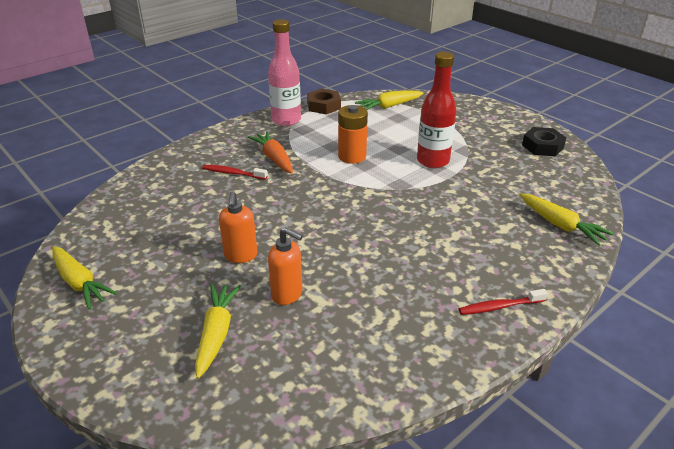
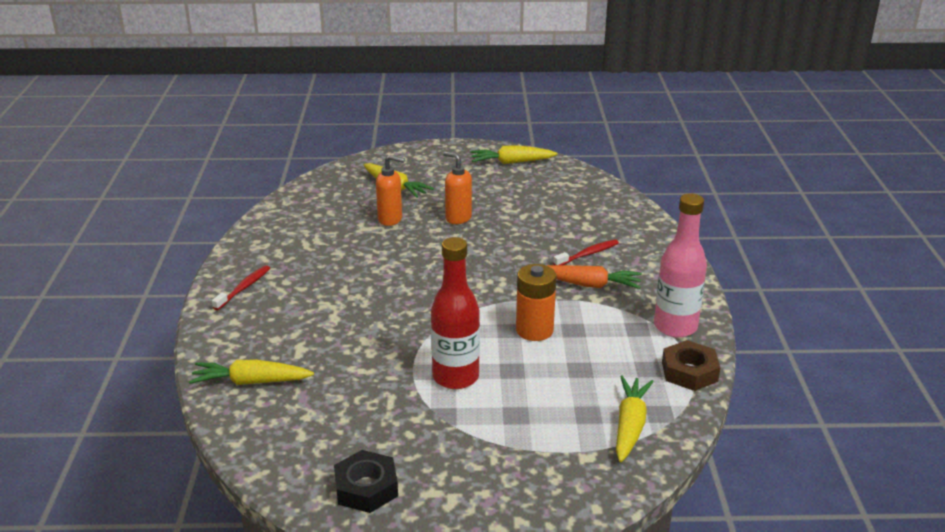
camera: 130 degrees right, 5 degrees down
(287, 294) = (390, 219): orange soap dispenser -> orange soap dispenser turned 150 degrees counterclockwise

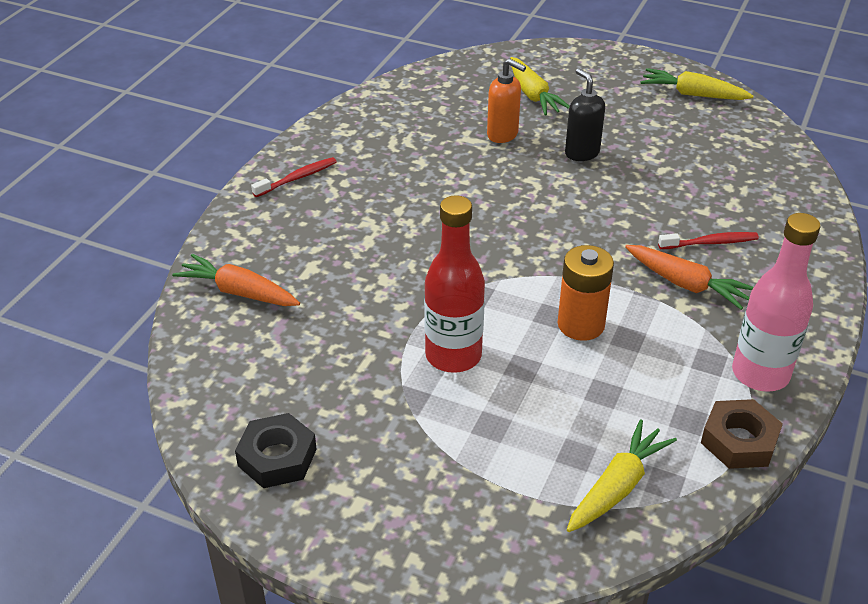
camera: 25 degrees right, 10 degrees up
(251, 382) = (239, 292): yellow carrot -> orange carrot
(458, 218) = (581, 153): orange soap dispenser -> black soap dispenser

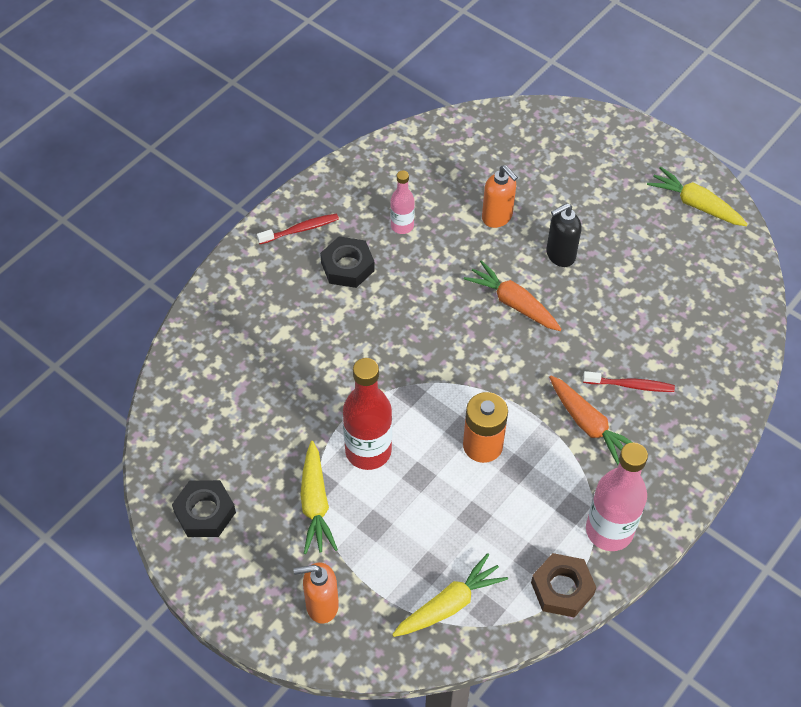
camera: 15 degrees right, 15 degrees up
(239, 292) = (218, 345): orange carrot -> orange carrot (513, 303)
(361, 199) = (347, 266): none -> black nut
(406, 157) = (402, 226): none -> pink bottle
(462, 524) = (321, 605): none -> orange soap dispenser
(533, 95) = (543, 173): yellow carrot -> yellow carrot (315, 504)
(581, 153) = (560, 255): black soap dispenser -> black soap dispenser turned 105 degrees counterclockwise

